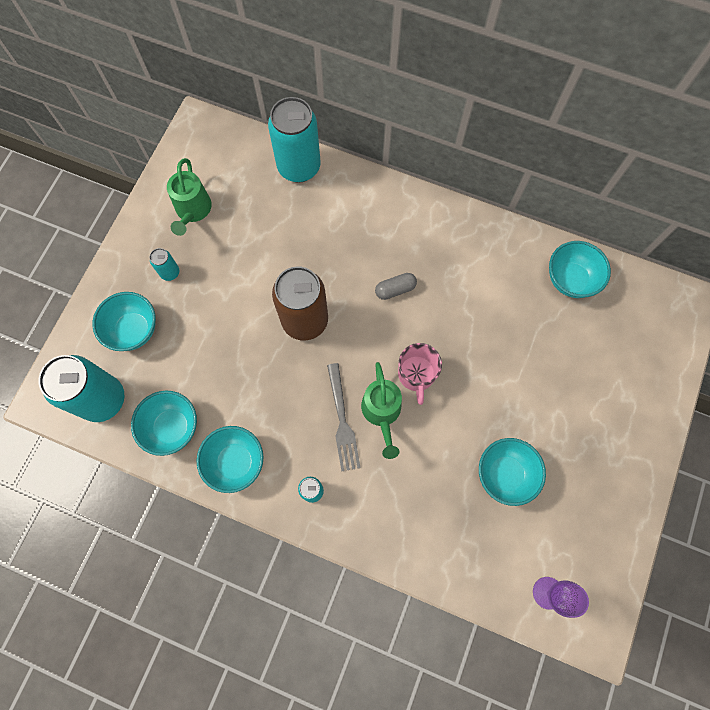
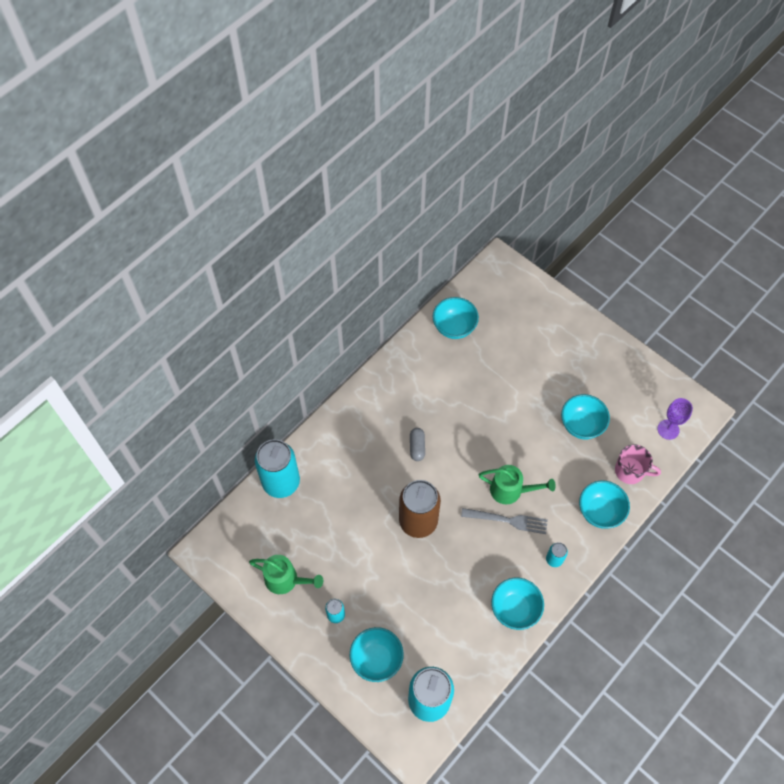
camera: 70 degrees left, 10 degrees down
(172, 427) = (471, 650): turquoise bowl -> turquoise bowl (600, 512)
(416, 375) = (490, 456): pink mug -> pink mug (630, 471)

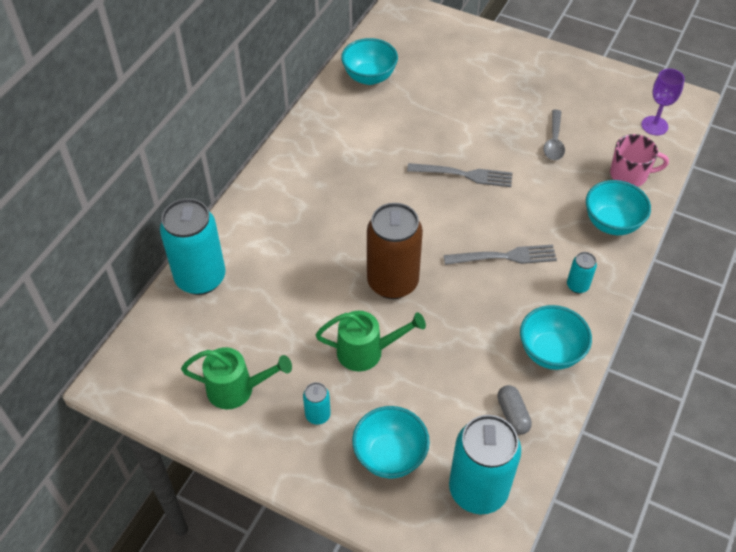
camera: 15 degrees left, 10 degrees down
(417, 447) = (365, 203): grey capsule -> grey capsule (513, 415)
(500, 439) = (464, 175): none -> grey fork
(511, 490) = (497, 224): green watering can -> green watering can (367, 351)
(581, 425) = (554, 141): turquoise bowl -> grey spoon

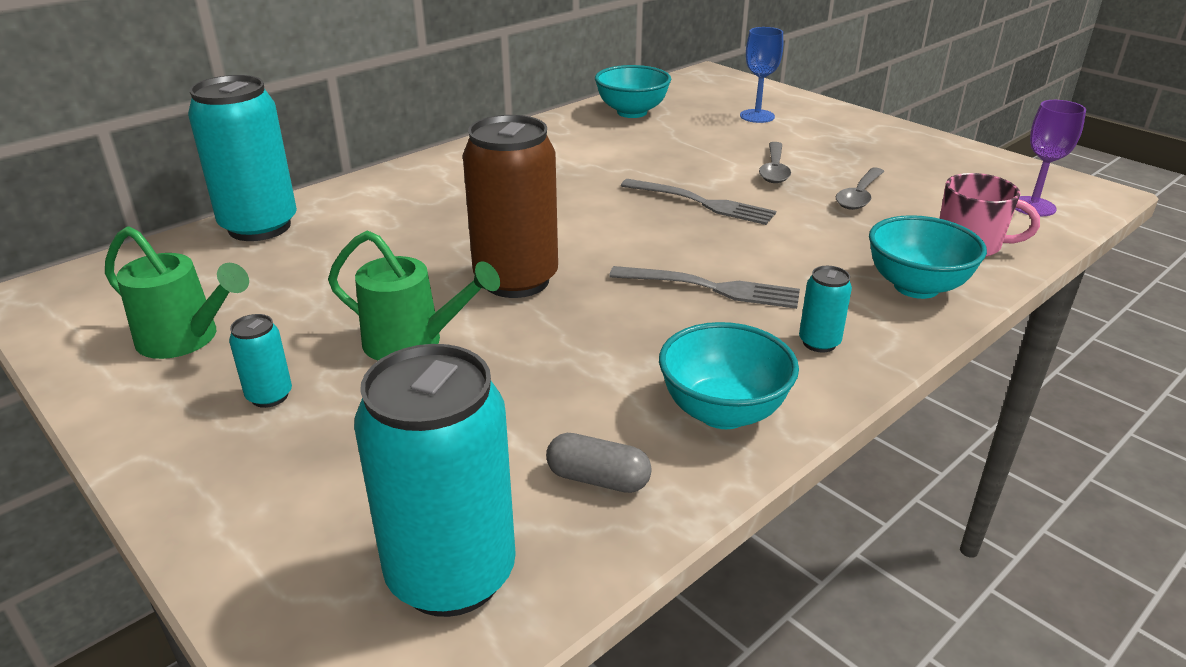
camera: 20 degrees right, 20 degrees down
(390, 456) = (334, 478): turquoise bowl -> none
(457, 61) = (757, 116): none -> blue goblet
(493, 125) = (774, 170): none -> grey spoon
(513, 415) = (598, 479): grey capsule -> grey capsule turned 75 degrees counterclockwise

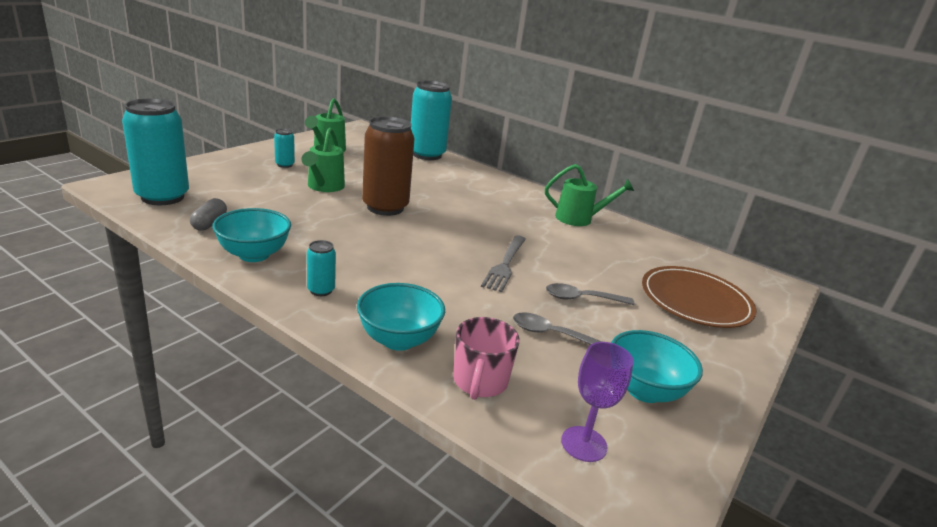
camera: 75 degrees right, 5 degrees down
(554, 139) = (579, 219): none -> green watering can
(632, 112) = (653, 246): turquoise bowl -> turquoise bowl (644, 390)
(711, 288) = (385, 260): grey fork -> none
(757, 116) = (695, 300): blue goblet -> brown plate

